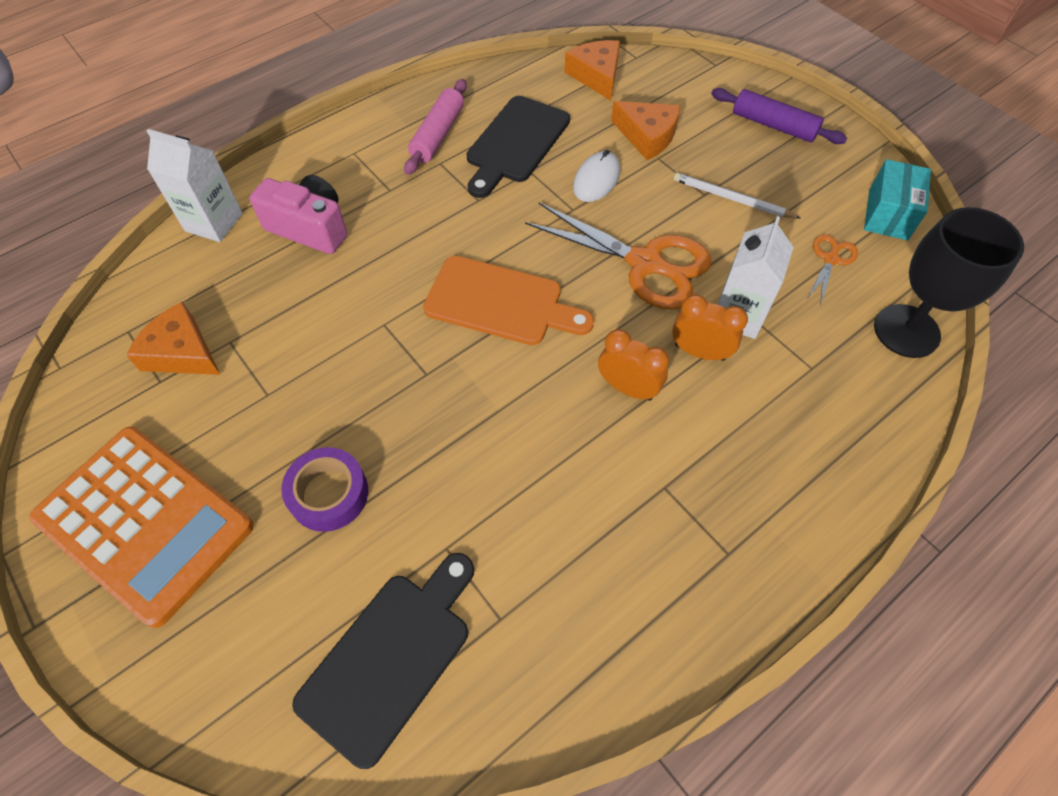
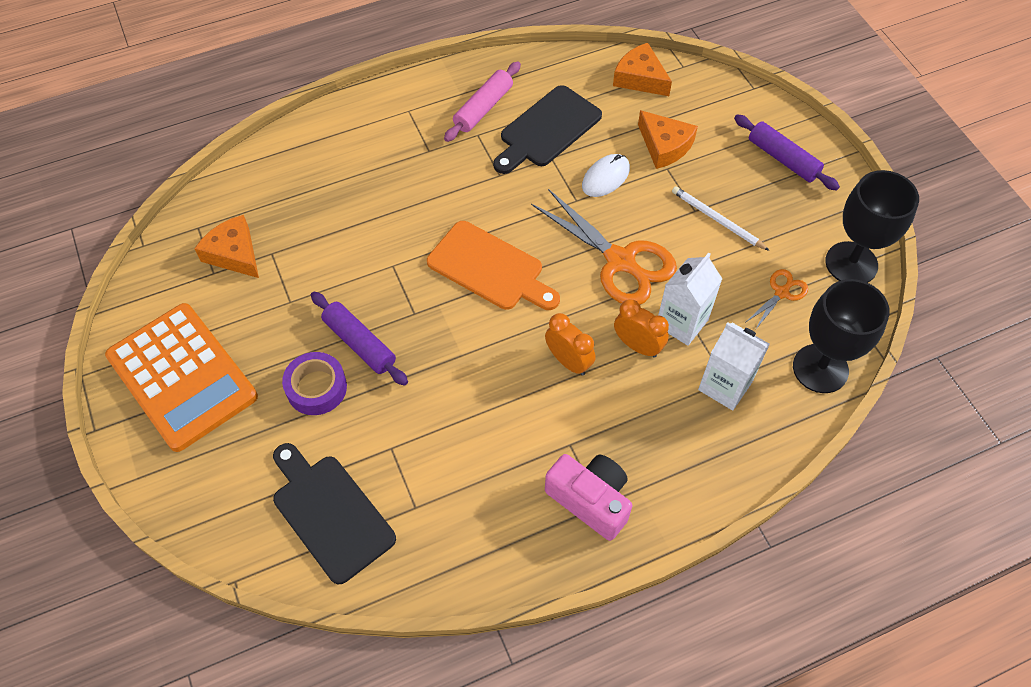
camera: 15 degrees right, 0 degrees up
(214, 222) = (281, 150): white carton -> white carton (725, 386)
(310, 228) = (356, 171): pink camera -> pink camera (590, 500)
(369, 425) = (360, 343): none -> purple rolling pin
(390, 658) = (330, 513): black cutting board -> black cutting board turned 90 degrees counterclockwise
(596, 75) = (640, 78): orange cheese -> orange cheese turned 45 degrees counterclockwise
(888, 214) = (851, 263): turquoise box -> black goblet

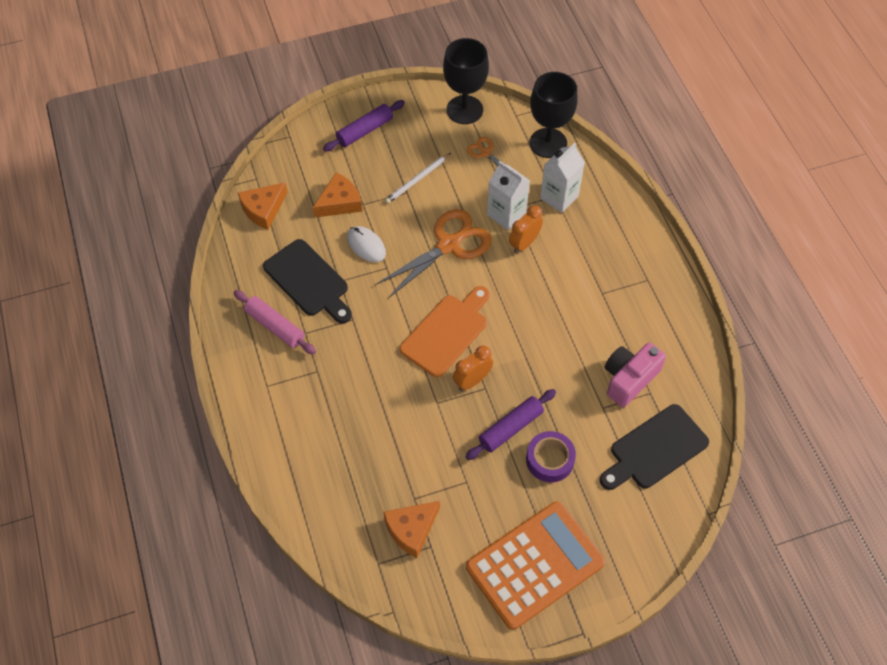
camera: 85 degrees left, 0 degrees up
(568, 361) = (535, 287): orange clock -> orange clock (472, 381)
(590, 500) = (643, 285): pink camera -> pink camera (629, 379)

